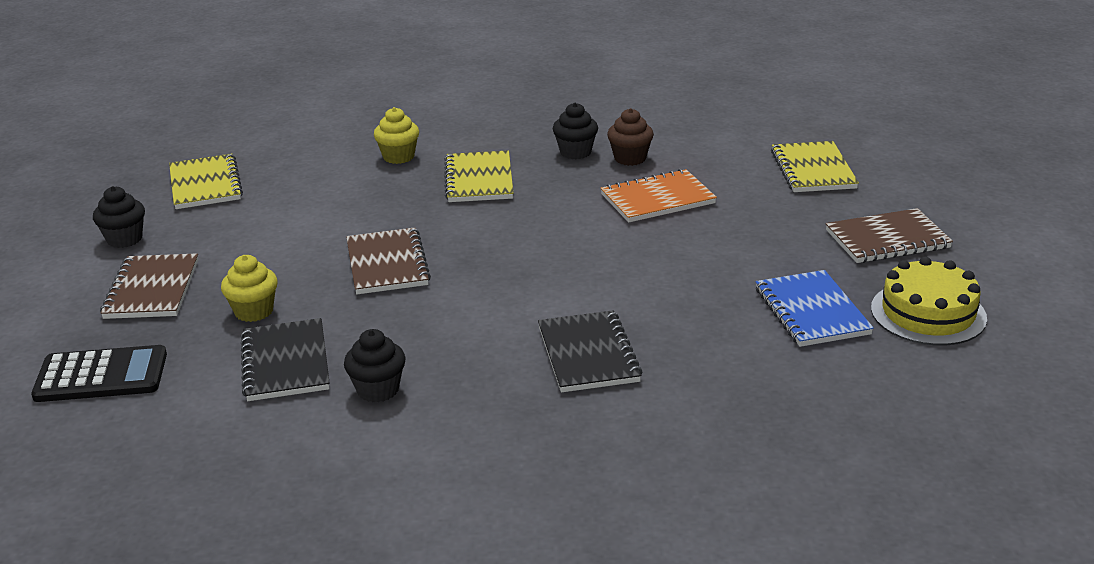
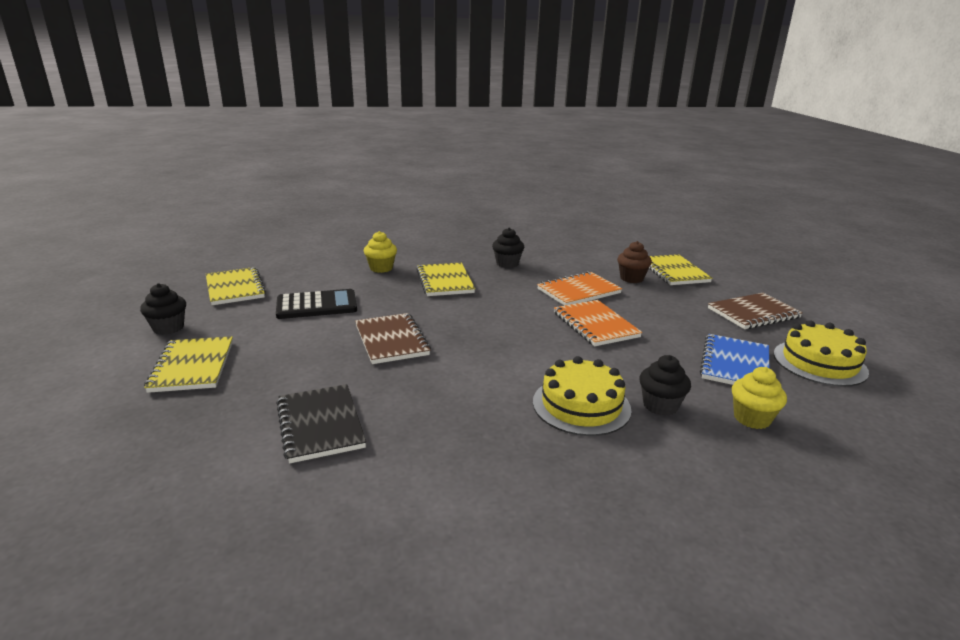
camera: 10 degrees left, 5 degrees down
(101, 375) = (143, 445): black calculator -> black calculator (317, 305)
(152, 289) = (193, 366): brown notebook -> yellow notebook
(254, 311) = (285, 381): yellow cupcake -> yellow cupcake (752, 418)
(378, 390) = (410, 445): black cupcake -> black cupcake (660, 406)
(588, 354) = (581, 405): black notebook -> yellow cake
(630, 158) = (546, 267): brown cupcake -> brown cupcake (631, 278)
(656, 250) = (595, 325): none -> orange notebook
(811, 311) = (735, 364): blue notebook -> blue notebook turned 45 degrees clockwise

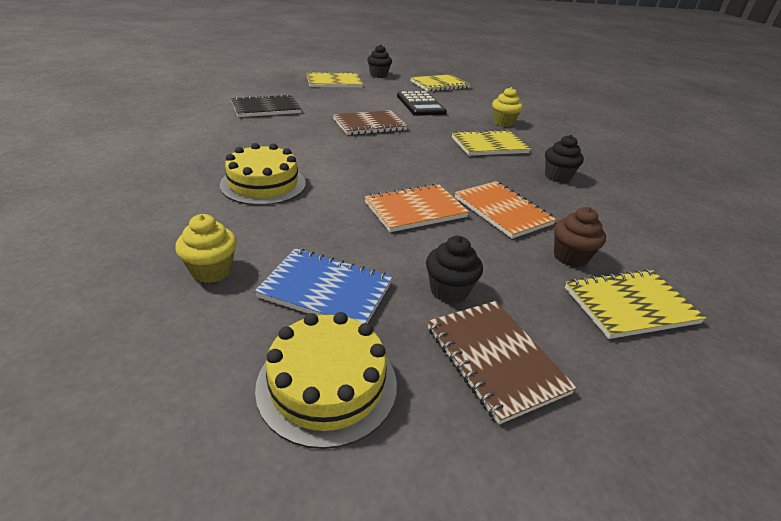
camera: 85 degrees right, 10 degrees up
(660, 406) = (252, 220): black cupcake -> black cupcake (449, 290)

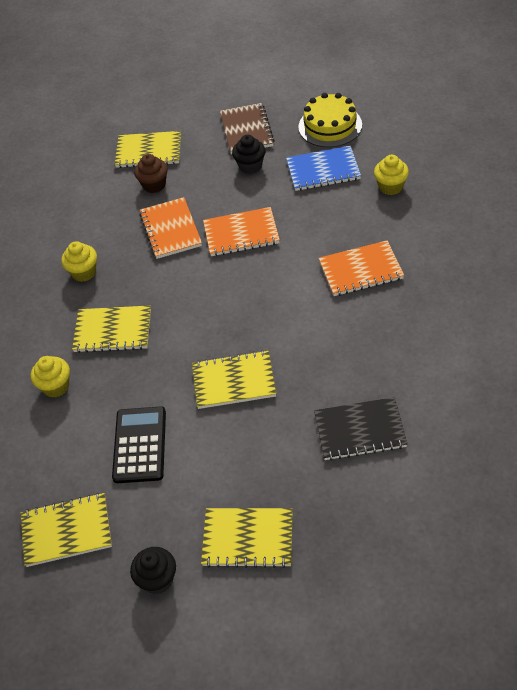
camera: 155 degrees left, 15 degrees up
(263, 184) = (360, 270): yellow cake -> orange notebook
(326, 290) = (323, 170): blue notebook -> blue notebook turned 45 degrees counterclockwise
(369, 125) = (234, 381): brown notebook -> yellow notebook
(557, 177) = (84, 272): black cupcake -> yellow cupcake

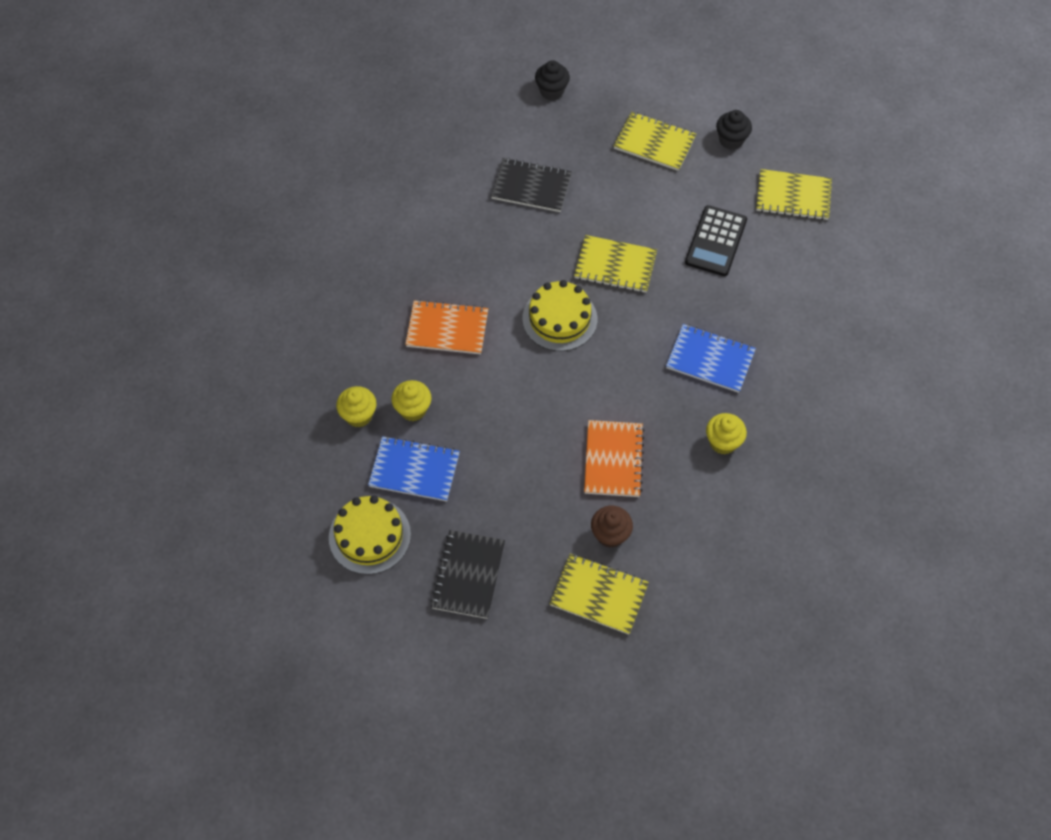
camera: 165 degrees left, 10 degrees up
(56, 386) = (778, 323): yellow cupcake -> yellow cupcake (413, 409)
(113, 331) = (710, 360): yellow notebook -> blue notebook
(241, 234) = (541, 422): orange notebook -> none
(246, 130) = (468, 575): brown notebook -> black notebook
(250, 166) = (490, 513): black cupcake -> black cupcake (552, 91)
(265, 315) = (559, 319): none -> yellow cake

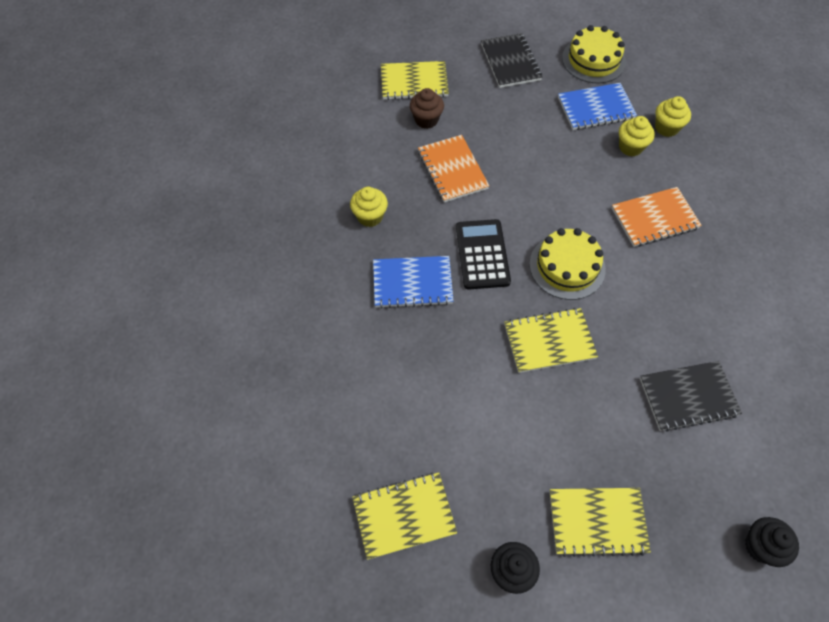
camera: 155 degrees right, 0 degrees up
(716, 241) = (464, 414): black calculator -> black calculator (482, 254)

